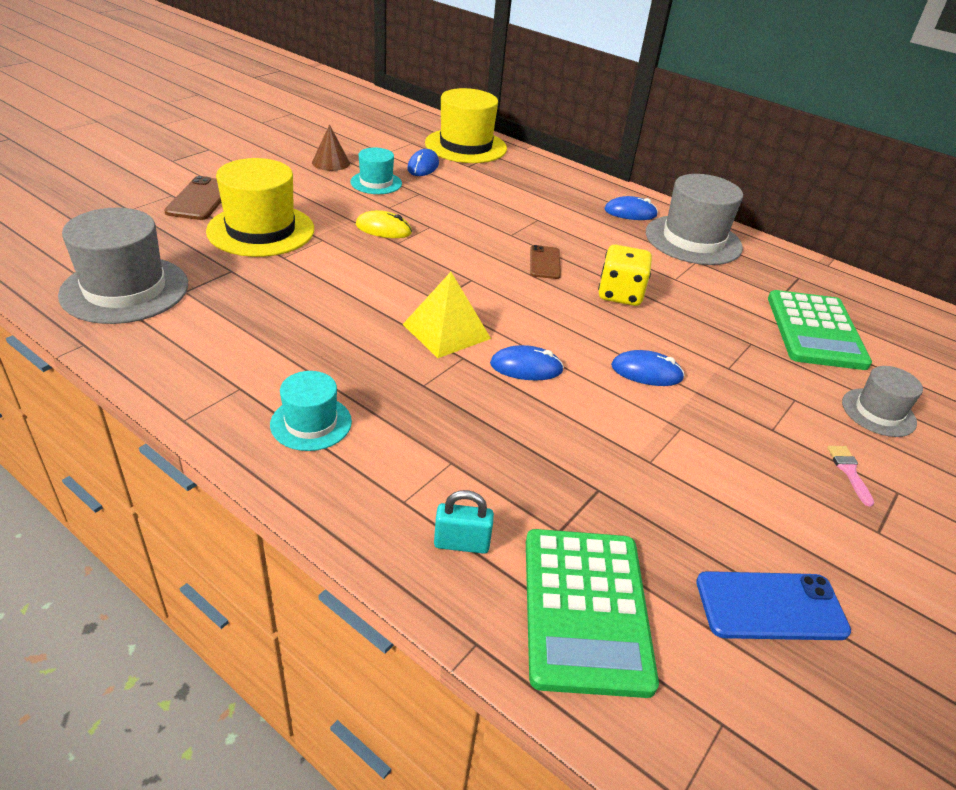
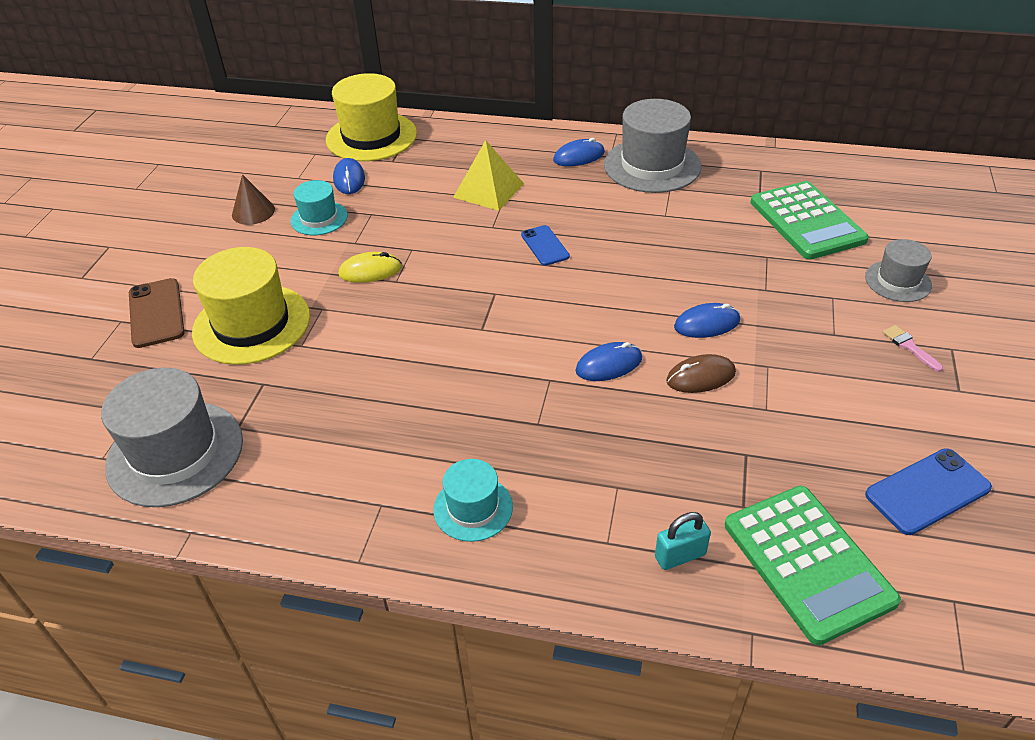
camera: 20 degrees left, 5 degrees up
(446, 331) = (515, 359): yellow pyramid -> yellow pyramid (488, 190)
(545, 262) = (545, 246): brown phone -> blue phone
(605, 410) = (700, 377): none -> brown mouse
(620, 294) = (632, 252): yellow dice -> none

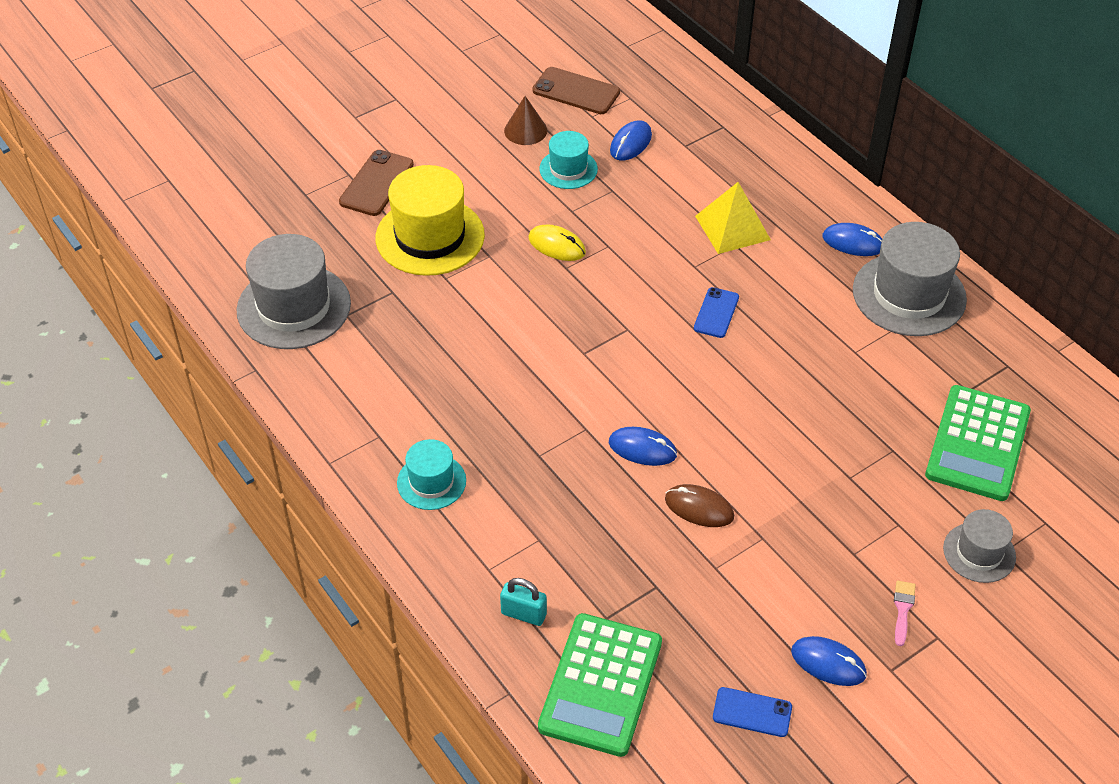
camera: 40 degrees right, 5 degrees up
(266, 169) = (576, 91): none -> brown phone
(371, 137) = (695, 108): yellow hat -> none
(706, 324) = (760, 471): blue mouse -> blue mouse (828, 663)
(927, 491) = (752, 712): blue phone -> blue phone, size x0.67

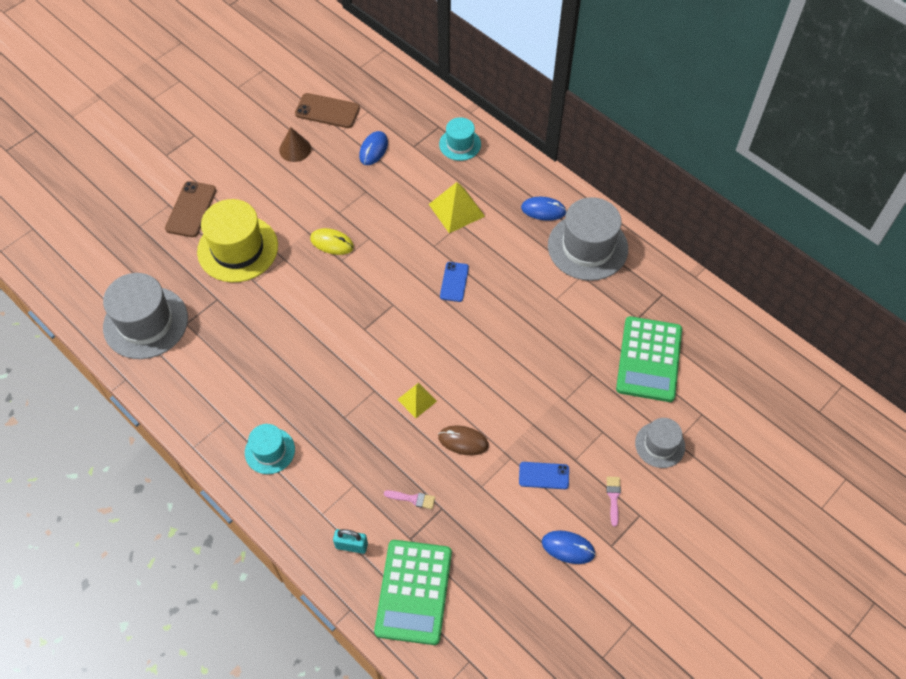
camera: 10 degrees left, 10 degrees up
(568, 169) = (331, 178): turquoise hat -> turquoise hat (460, 144)
(617, 569) = (412, 499): none -> pink brush
(642, 448) = (417, 400): blue mouse -> yellow pyramid
(752, 712) = (521, 595): blue phone -> blue phone (544, 475)

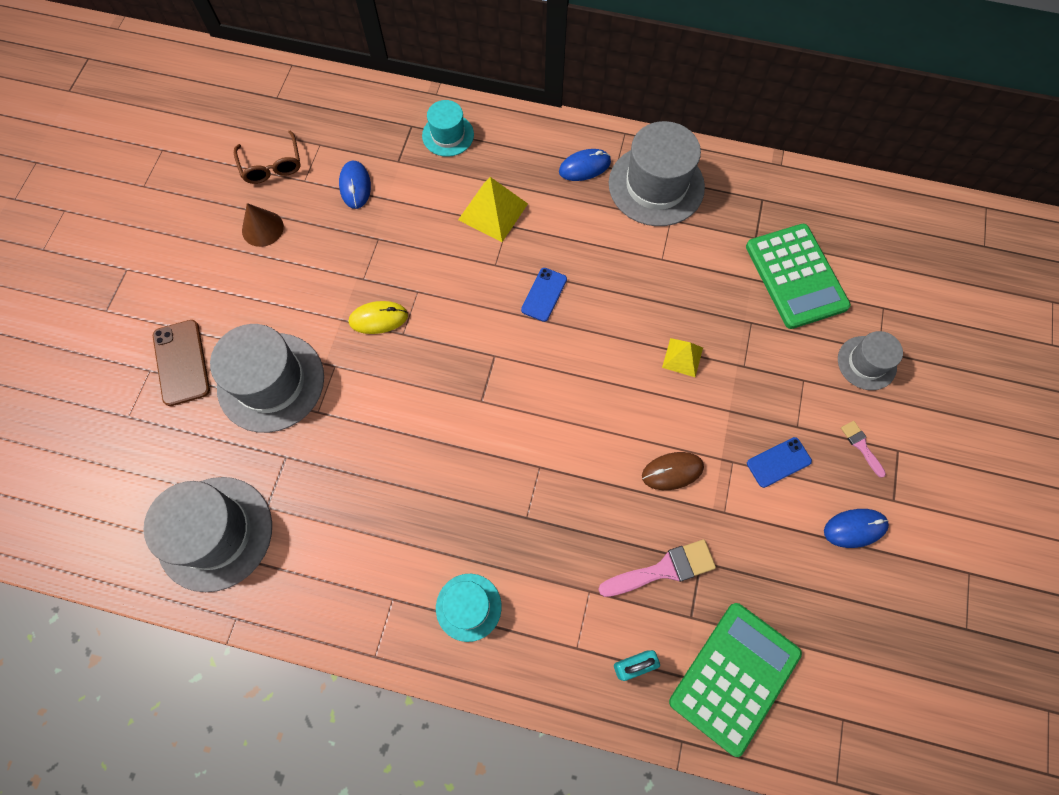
camera: 30 degrees left, 10 degrees up
(237, 249) = (271, 382): yellow hat -> grey hat
(327, 111) = (272, 165): brown phone -> brown glasses
(412, 499) = (663, 569): pink brush -> pink brush, size x1.82
(413, 592) = (734, 677): green calculator -> green calculator turned 120 degrees counterclockwise
(417, 400) = (593, 452): yellow pyramid -> yellow pyramid (682, 357)
(454, 282) = (544, 294): blue phone -> blue phone turned 45 degrees clockwise

